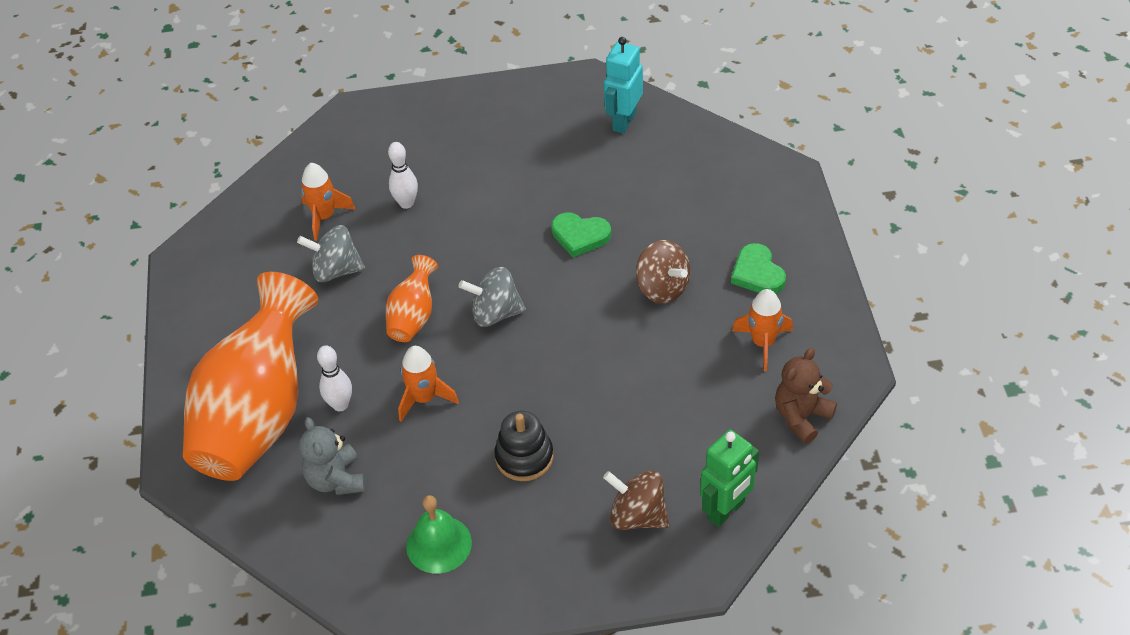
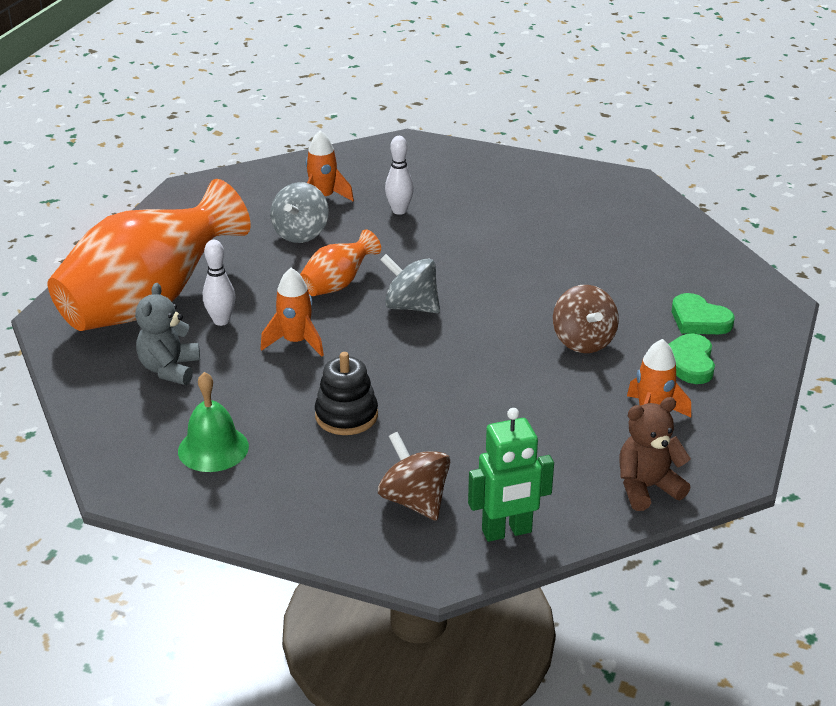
camera: 25 degrees right, 15 degrees down
(336, 270) = (301, 234): grey spinning top -> grey spinning top turned 105 degrees counterclockwise
(580, 236) = (535, 280): green heart -> green heart (699, 320)
(624, 121) = (642, 217): turquoise robot -> none

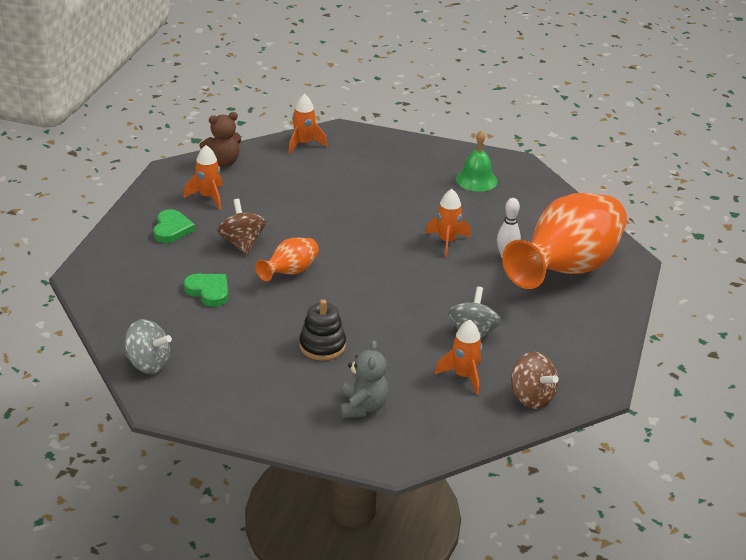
camera: 175 degrees right, 0 degrees up
(170, 369) = (526, 223): grey teddy bear -> grey teddy bear (363, 407)
(337, 284) = (428, 286): orange vase -> orange vase (290, 272)
(346, 416) = (401, 197): black stacking toy -> black stacking toy (322, 346)
(399, 211) = (389, 361): white bowling pin -> none
(411, 306) = (368, 268): grey spinning top -> grey spinning top (148, 364)
(414, 501) = (354, 156): brown spinning top -> brown spinning top (531, 397)
(507, 532) = (304, 144): green robot -> orange rocket
(699, 320) = (151, 259): green heart -> green heart (208, 291)

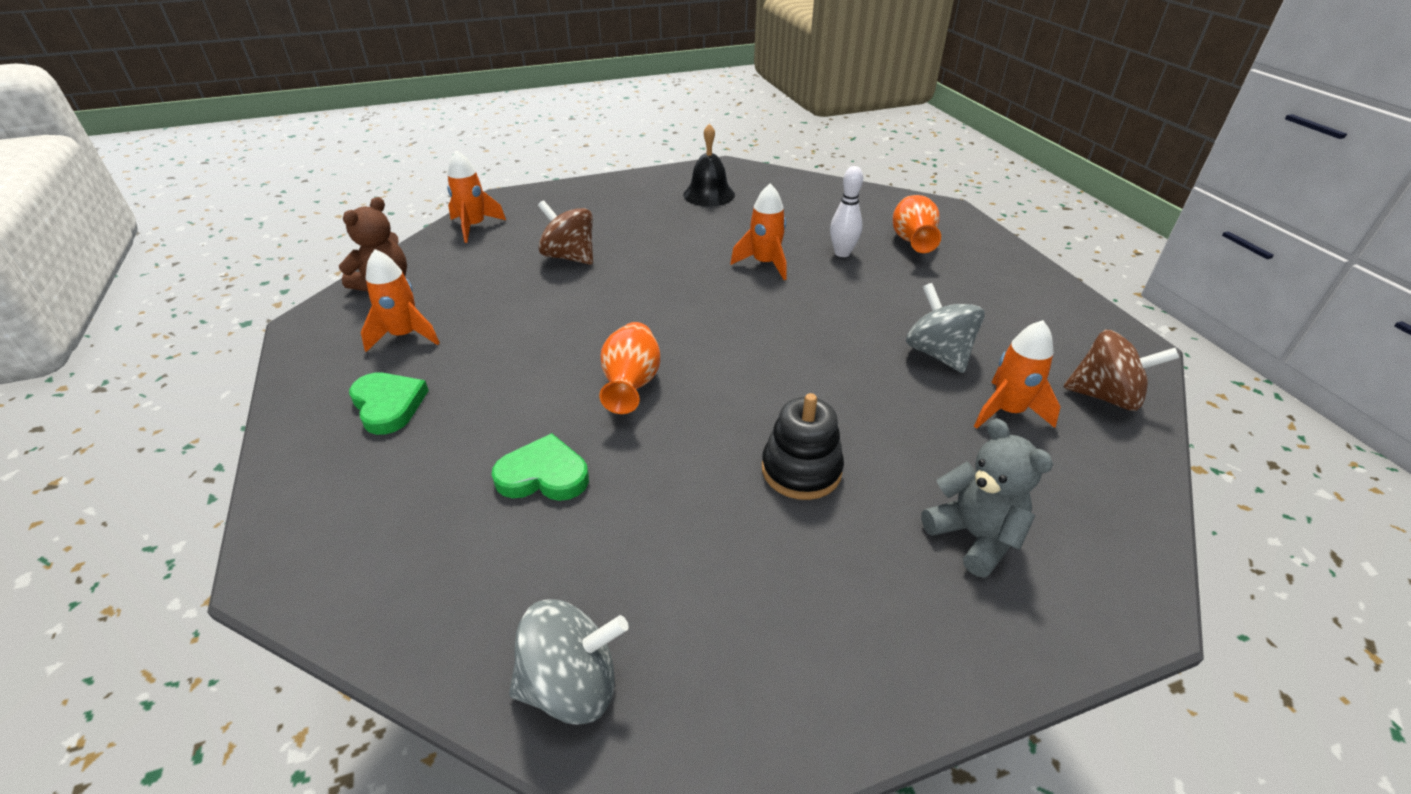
camera: 35 degrees left, 5 degrees up
(242, 243) = (520, 376): brown spinning top -> brown spinning top (569, 257)
(476, 180) = (709, 194): green bell -> black bell
(566, 270) = (912, 241): orange vase -> orange vase, size x0.45

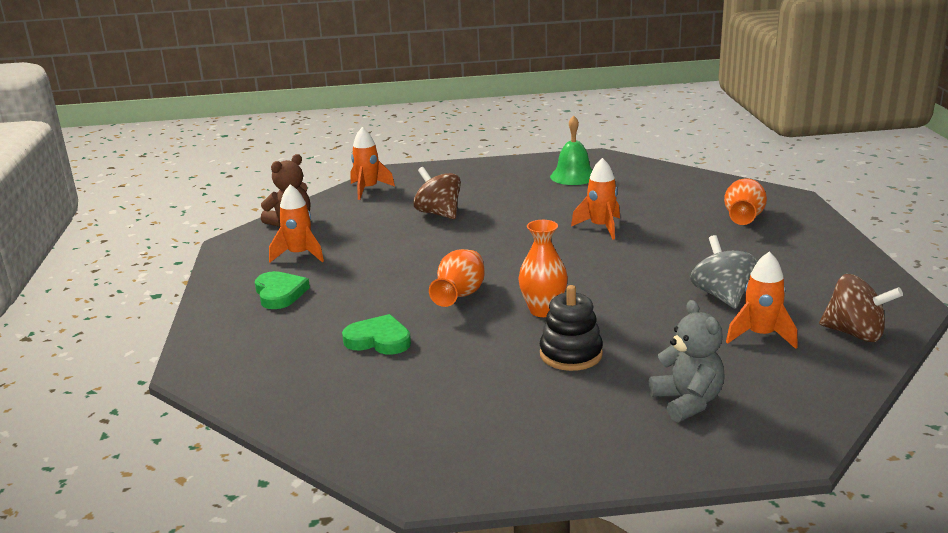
camera: 15 degrees right, 15 degrees down
(572, 685) = (366, 441): grey spinning top -> none
(709, 194) = (573, 176): black bell -> green bell
(742, 398) = (543, 310): none -> orange vase
(842, 253) = (673, 224): white bowling pin -> none

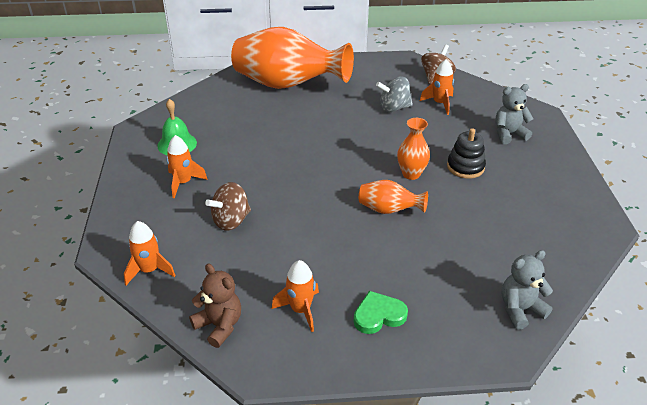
camera: 90 degrees left, 15 degrees up
(260, 383) = (520, 309): none -> grey teddy bear
(379, 340) = (454, 250): green heart -> none
(601, 227) = (285, 140): orange rocket -> orange rocket (183, 183)
(743, 219) = (287, 85): orange vase -> orange vase, size x2.22

